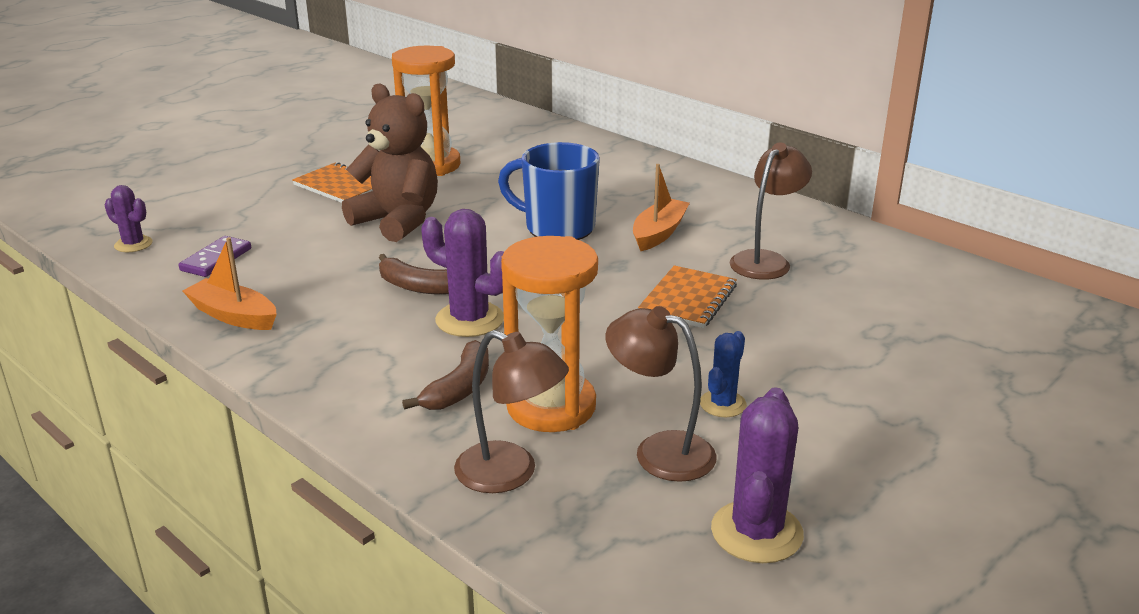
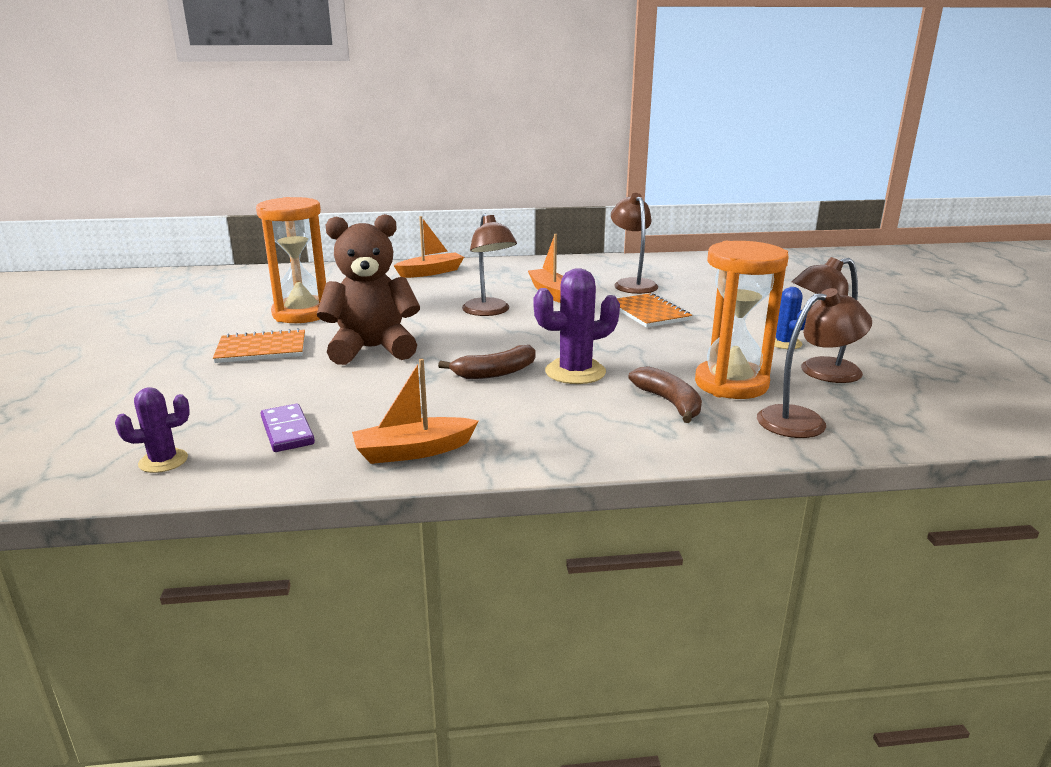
camera: 50 degrees left, 5 degrees down
(557, 228) = (489, 311): blue mug -> brown lamp
(616, 163) = (431, 272): none -> orange boat
(756, 532) = (930, 378): purple cactus -> none

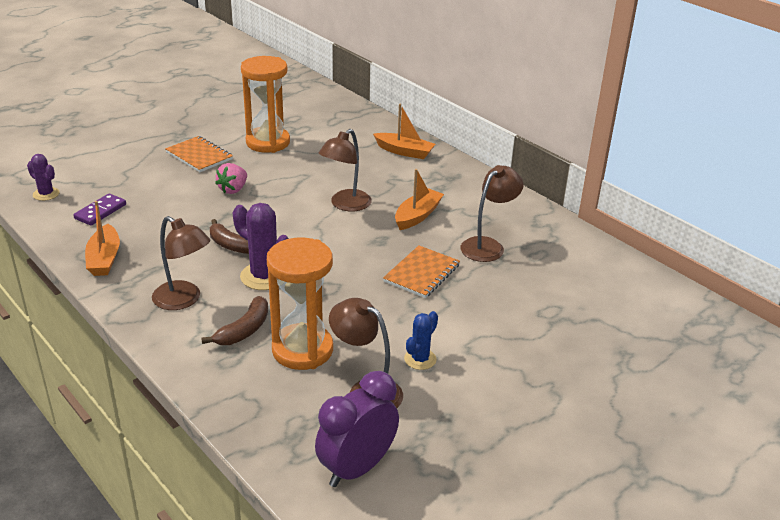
camera: 55 degrees right, 10 degrees up
(372, 349) = (233, 189): brown teddy bear -> pink strawberry
(413, 451) = (104, 259): orange boat -> orange boat turned 135 degrees counterclockwise
(803, 420) = (262, 398): brown lamp -> brown lamp (184, 300)
(940, 403) = (357, 468): none -> purple clock

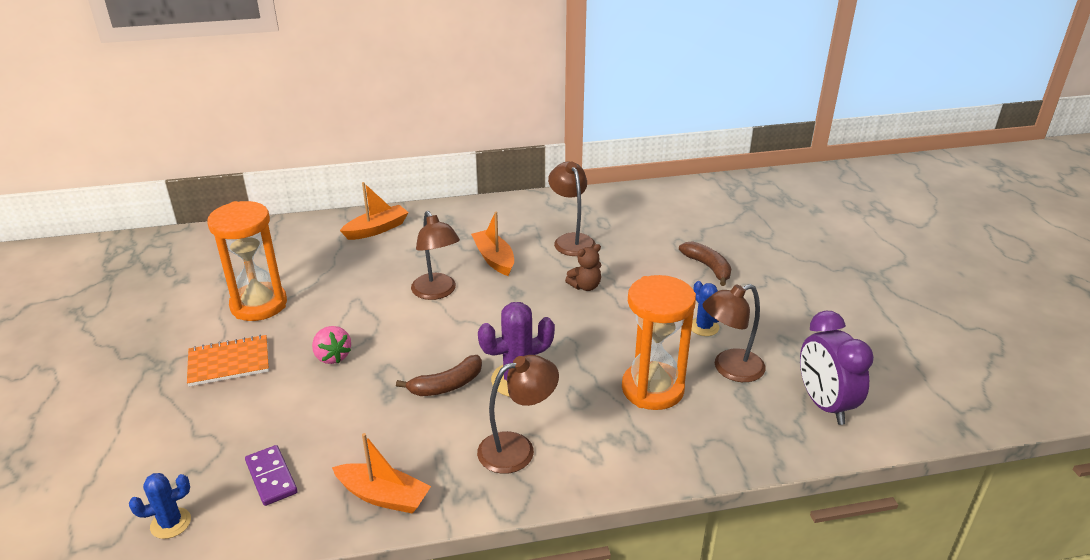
camera: 60 degrees left, 0 degrees up
(46, 194) = (170, 523): purple cactus -> blue cactus
(244, 330) = (598, 418): brown banana -> brown banana (708, 267)
(422, 273) = (585, 286): orange notebook -> brown teddy bear

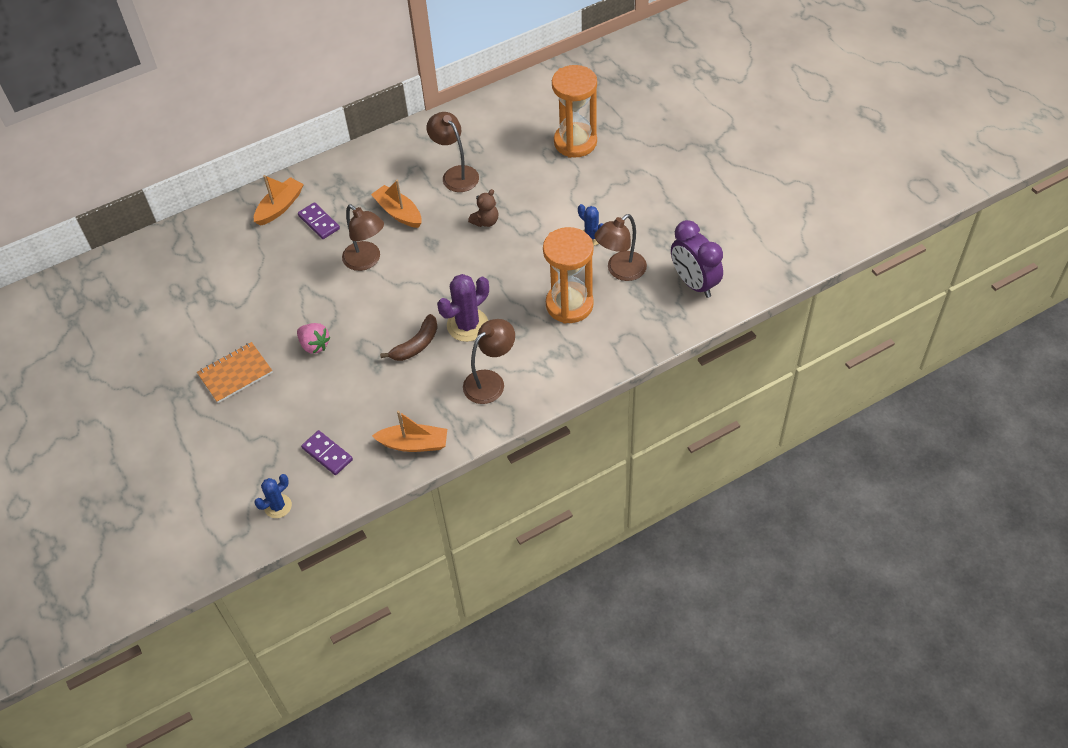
camera: 15 degrees left, 20 degrees up
(259, 305) = (224, 314): orange hourglass -> orange hourglass (575, 142)
(407, 249) = (319, 222): none -> purple domino
(708, 267) = (578, 174): brown banana -> none

